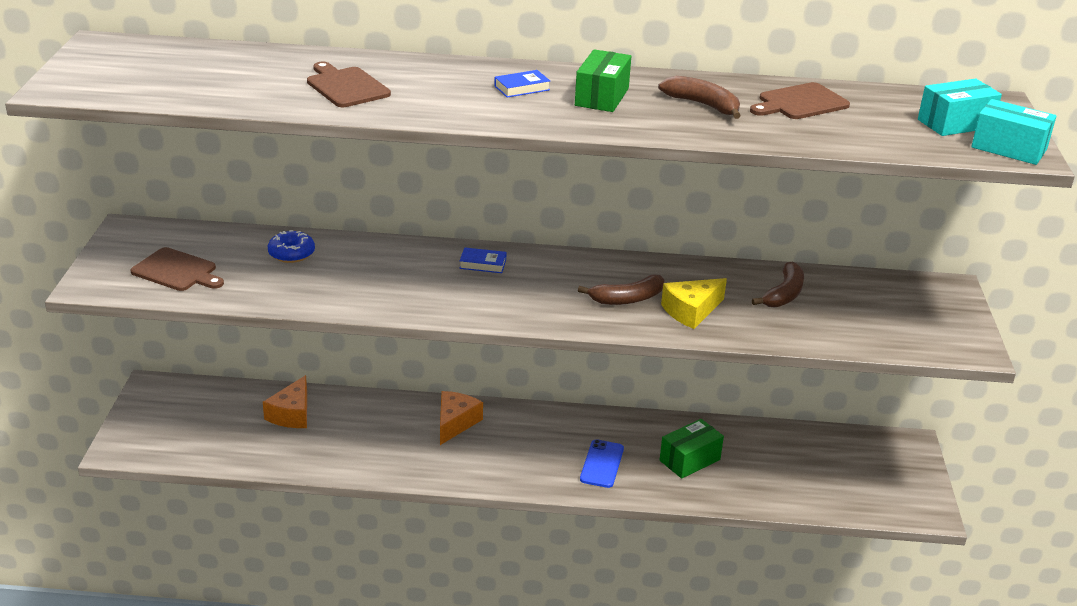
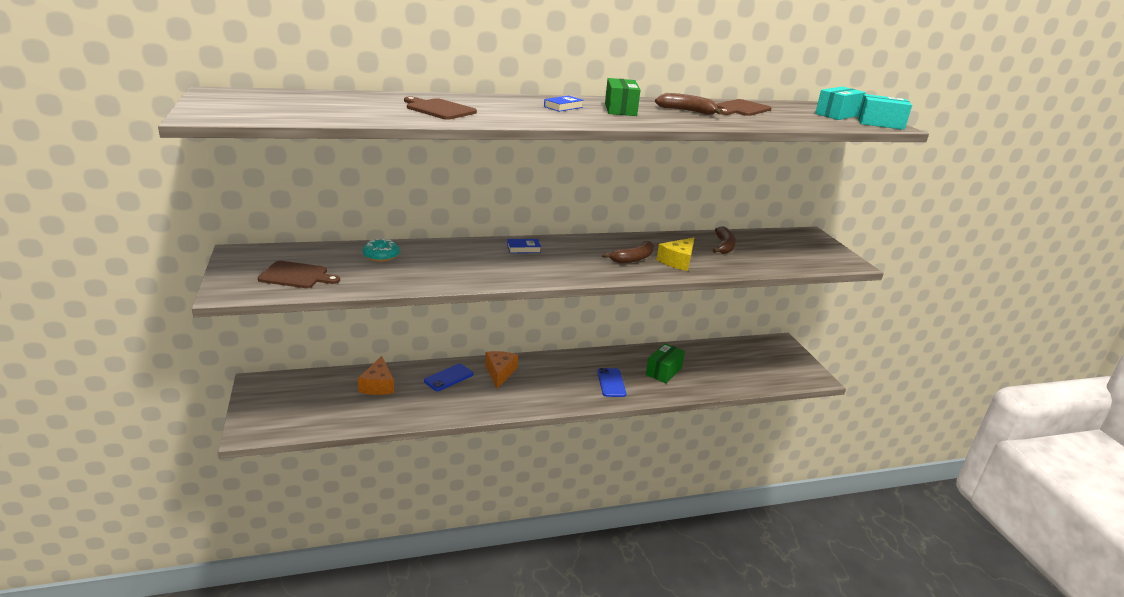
camera: 20 degrees left, 5 degrees down
(291, 254) = (381, 256): blue donut -> turquoise donut
(385, 419) = (448, 378): none -> blue phone

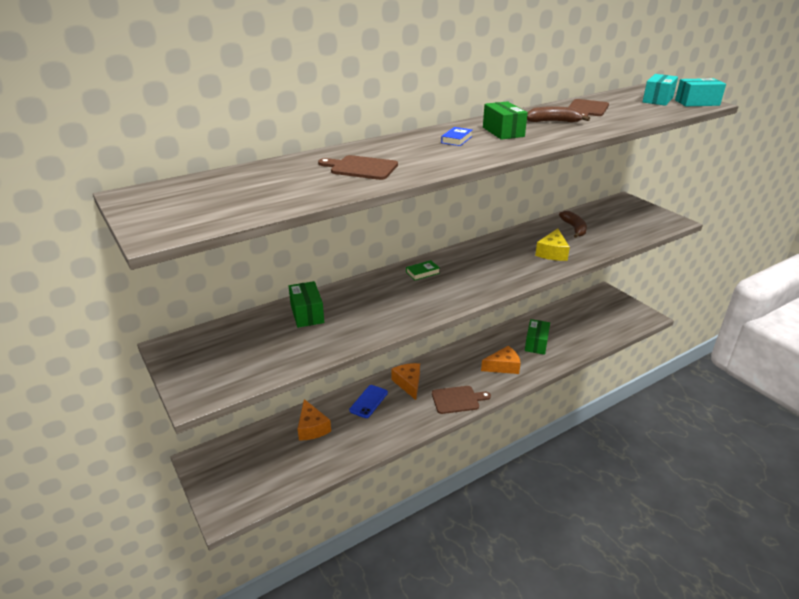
camera: 15 degrees left, 5 degrees up
(296, 275) = (247, 358): brown cutting board -> brown cutting board (457, 399)
(381, 256) = (307, 314): turquoise donut -> green box
(523, 249) = (422, 272): blue book -> green book
(611, 383) = (503, 366): blue phone -> orange cheese
(633, 259) = (517, 259): brown banana -> none

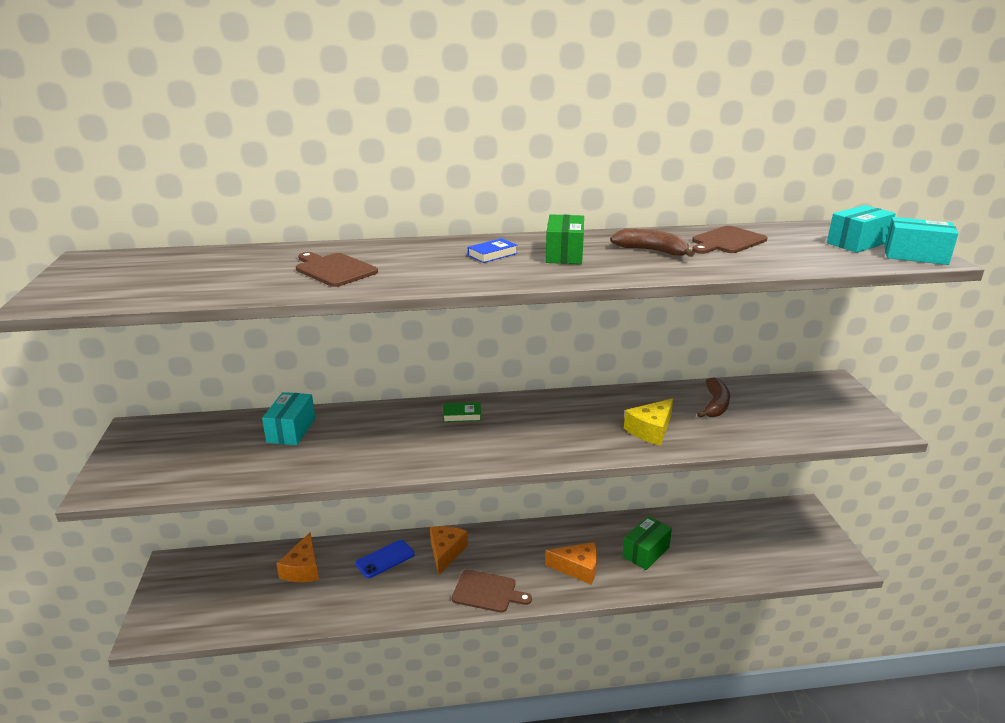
camera: 25 degrees right, 5 degrees down
(307, 314) = (291, 430): green box -> turquoise box

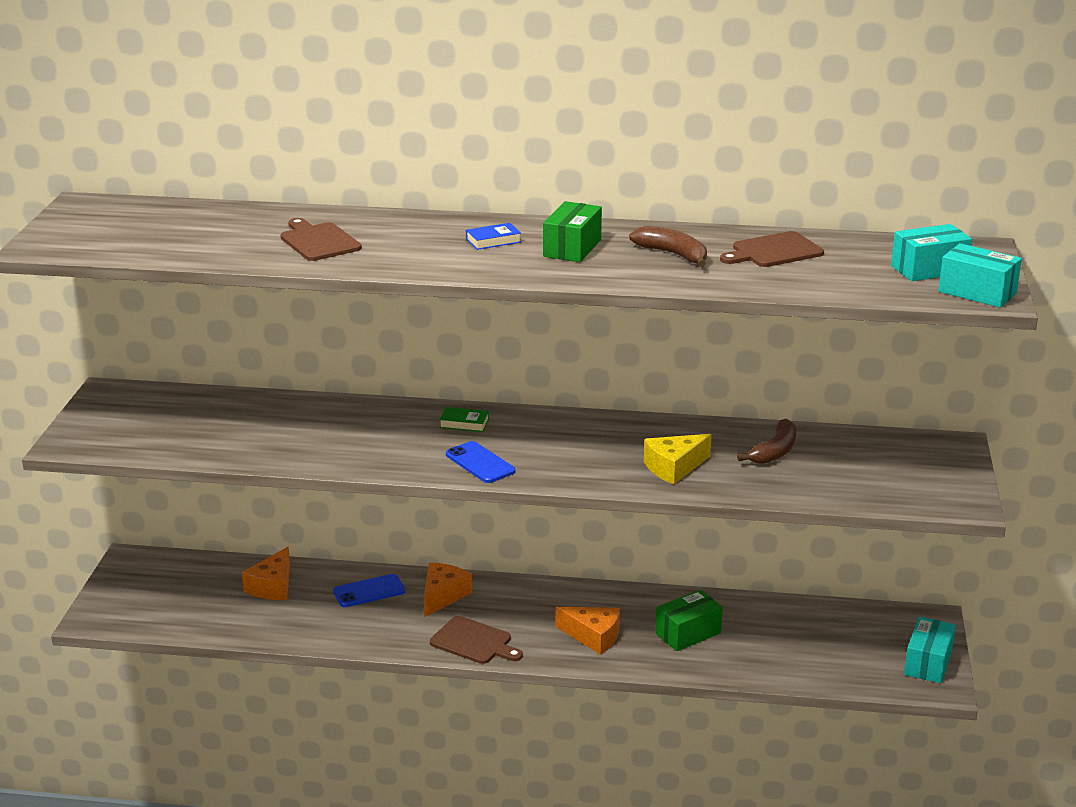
camera: 15 degrees right, 0 degrees up
(291, 430) = (270, 414): turquoise box -> turquoise box (928, 663)
(493, 450) = (480, 463): none -> blue phone

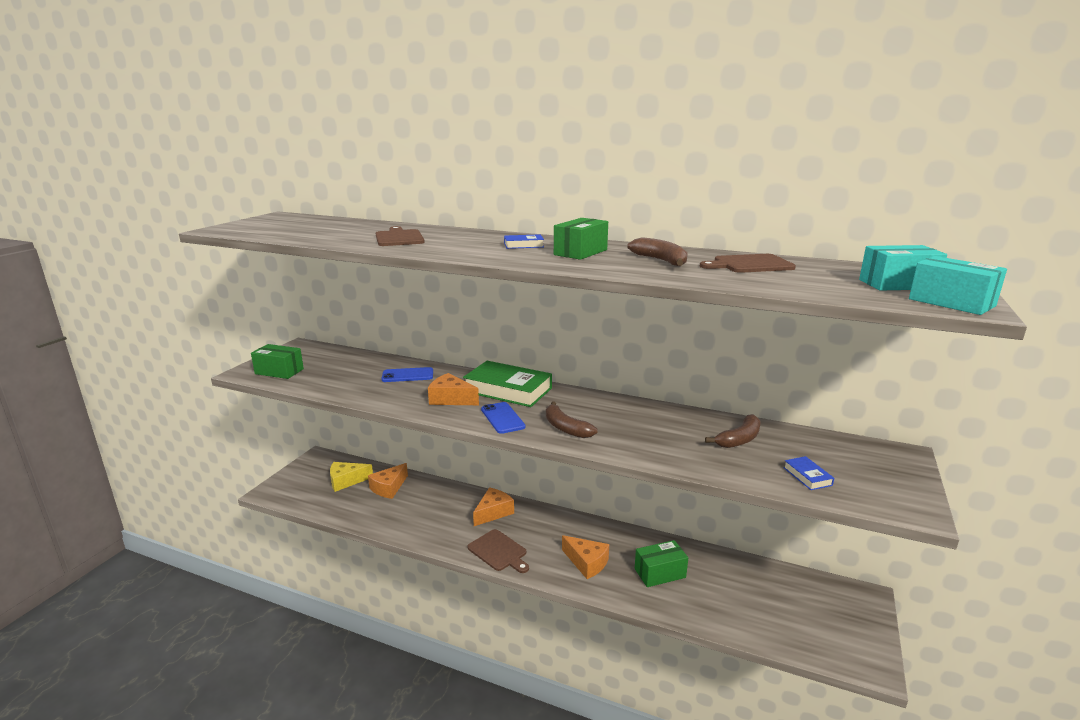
camera: 15 degrees right, 5 degrees down
(117, 436) = (279, 371): none -> green box
(369, 591) = (447, 501): blue phone -> blue phone (407, 375)
(396, 446) = (451, 399): none -> orange cheese
(464, 423) = (508, 390): green book -> green book, size x2.32
(565, 465) = (565, 428): none -> brown banana
(674, 467) = (651, 441): yellow cheese -> yellow cheese (346, 481)
(856, 484) = (807, 476): none -> blue book
(928, 663) = (861, 639): turquoise box -> none

